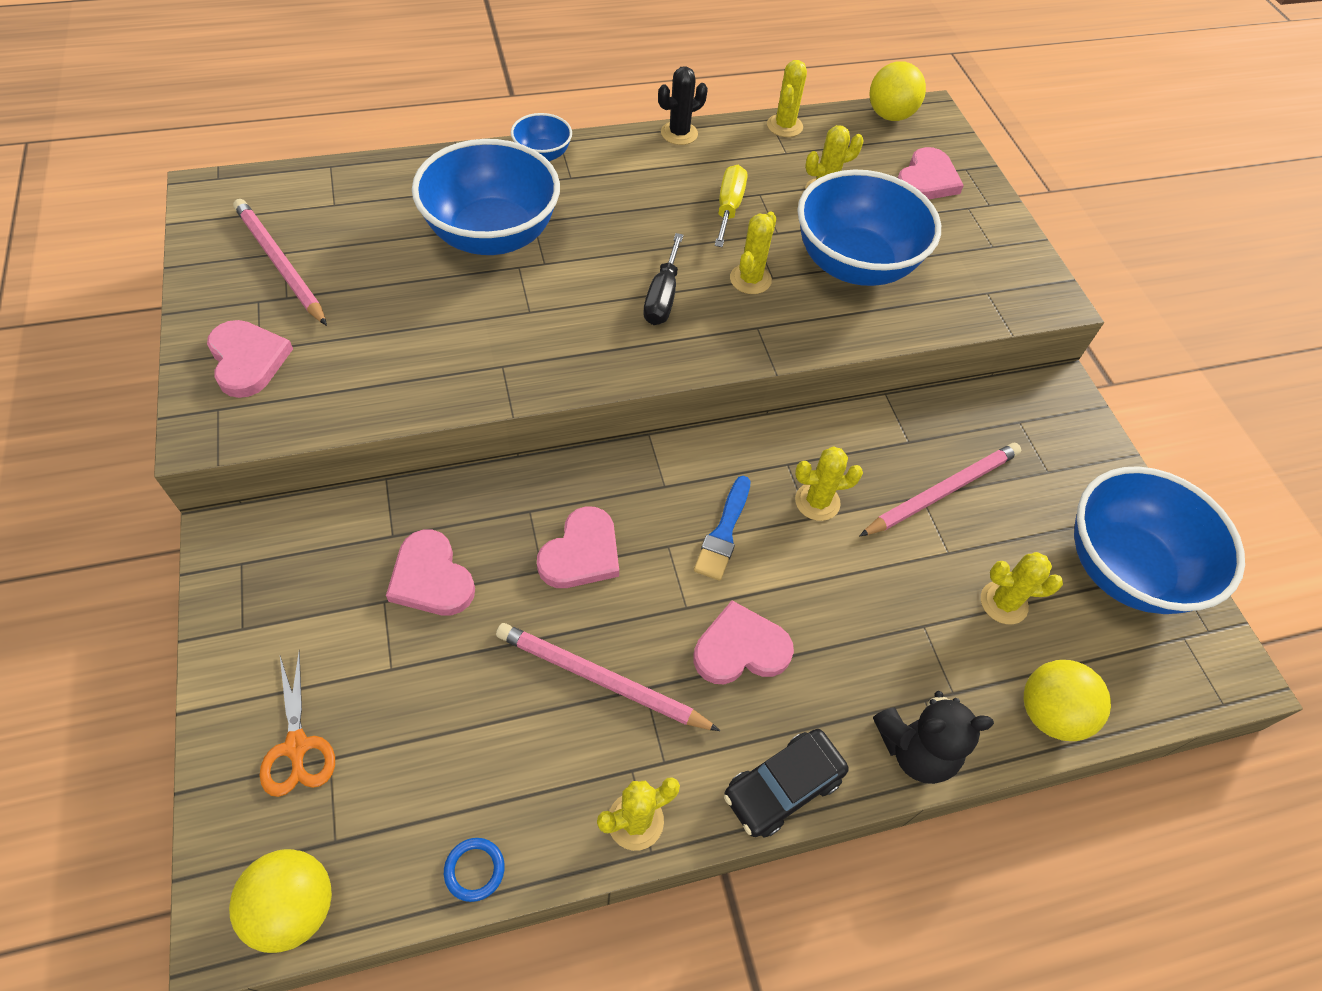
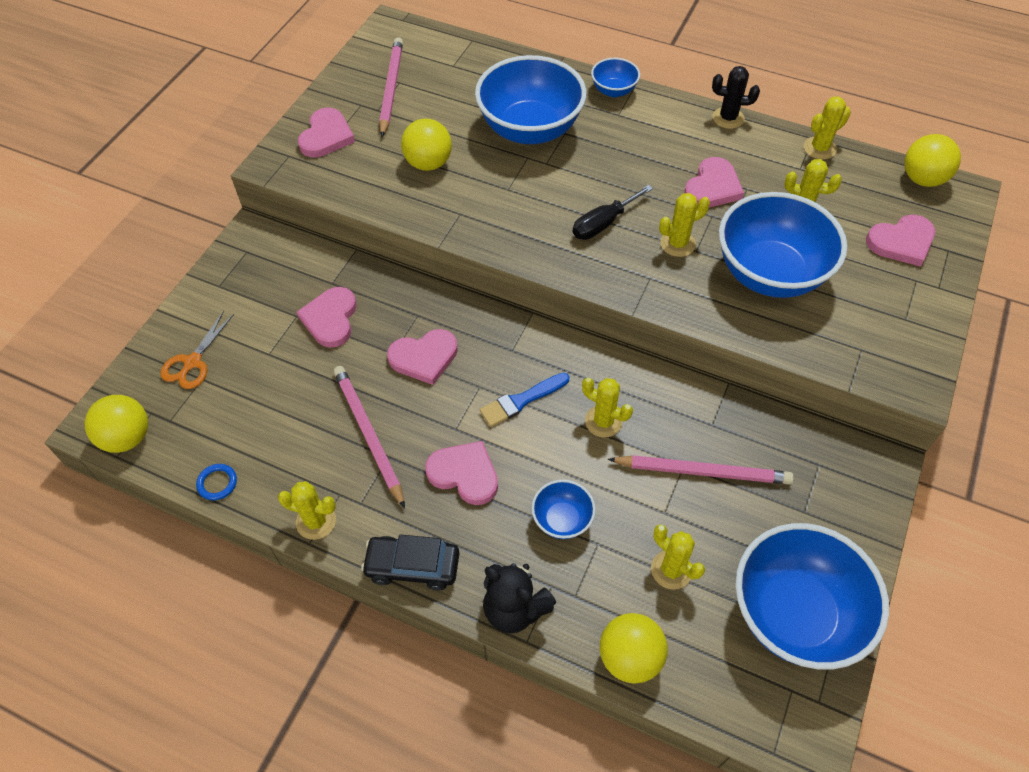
camera: 45 degrees right, 0 degrees up
(411, 328) = (428, 163): none -> yellow ball
(729, 207) = (712, 187): yellow screwdriver -> pink heart
(872, 626) = (562, 519): none -> blue bowl

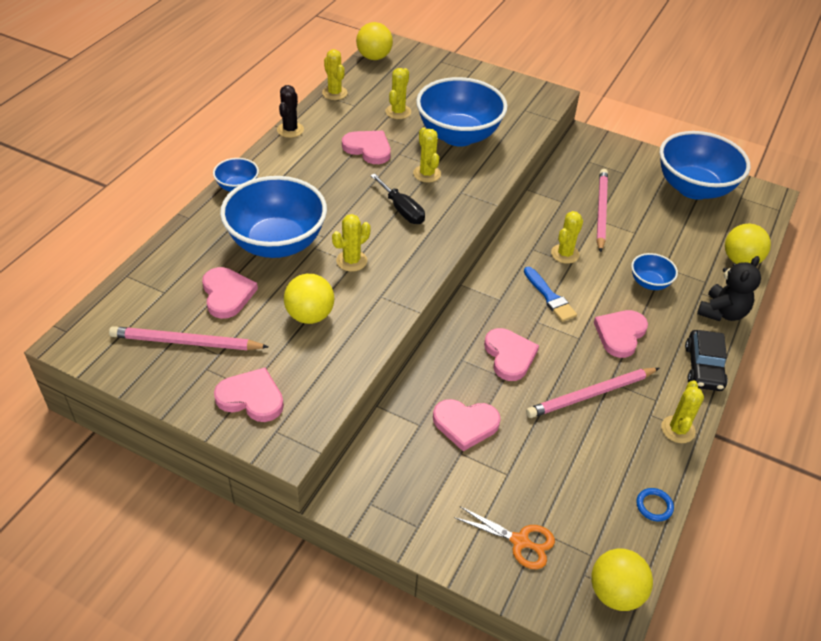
camera: 90 degrees left, 10 degrees down
(671, 570) = (676, 235): yellow cactus -> yellow cactus (351, 261)
(901, 242) = (432, 77): pink heart -> pink heart (227, 294)

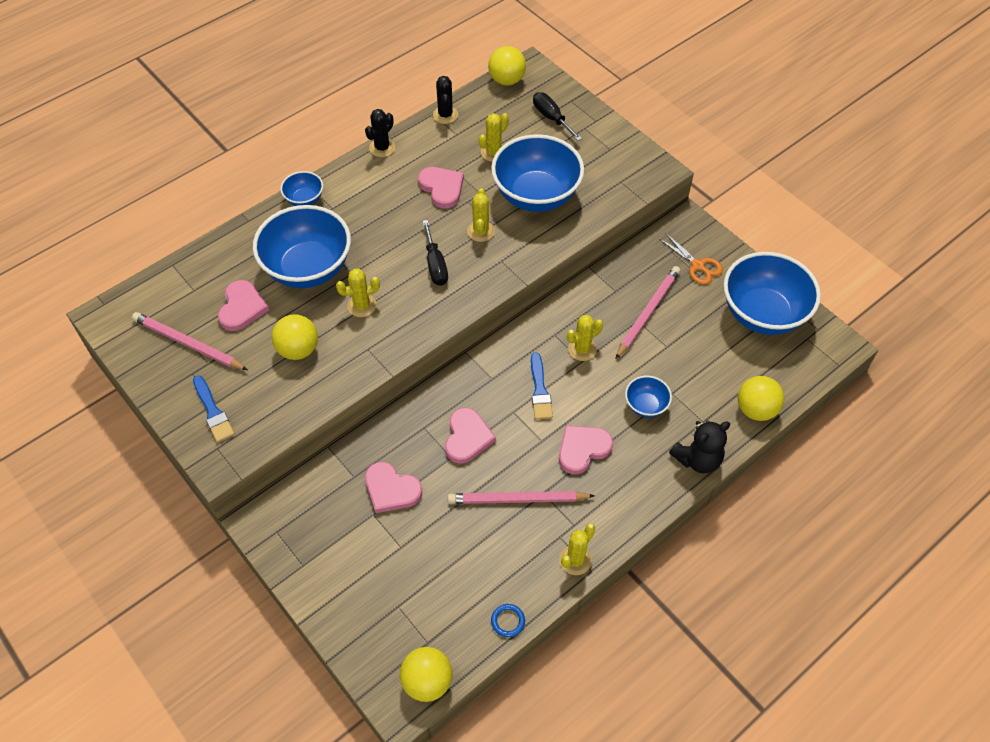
camera: 25 degrees right, 10 degrees up
(251, 398) = (213, 412): pink heart -> blue brush
(334, 93) = (445, 115): yellow cactus -> black cactus
(432, 76) = (551, 118): none -> black screwdriver
(520, 541) = (376, 608): orange scissors -> orange scissors (697, 265)
(703, 367) = (640, 509): black car -> none

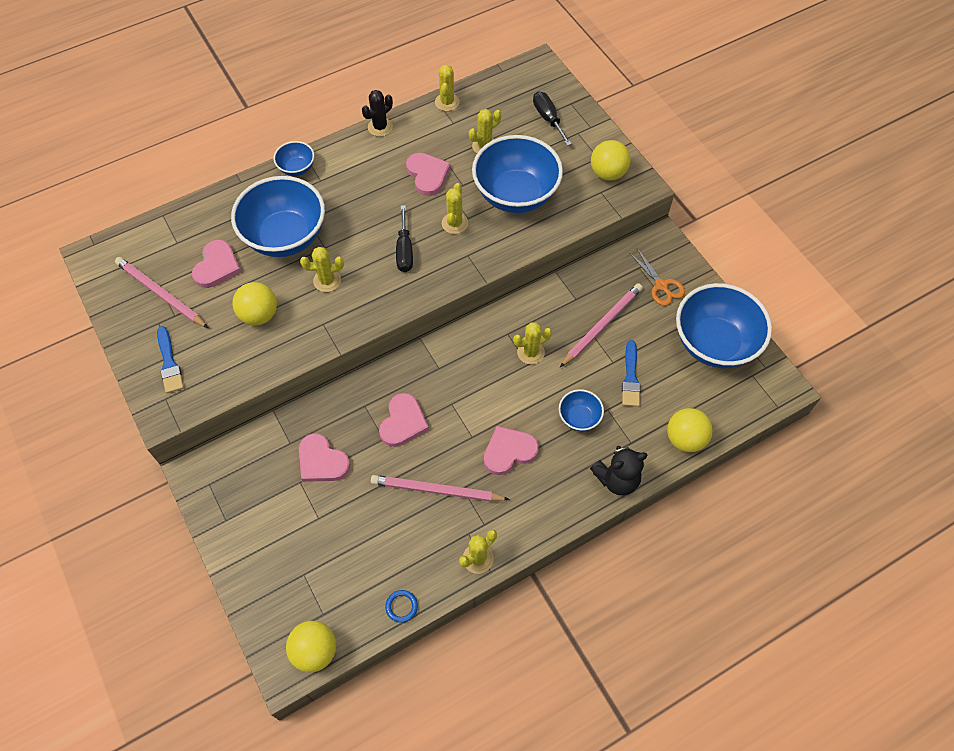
camera: 10 degrees right, 5 degrees up
(445, 115) = (447, 102): black cactus -> yellow cactus
(506, 80) = (513, 75): yellow ball -> yellow ball (608, 173)
(540, 390) = (481, 387): blue brush -> blue brush (630, 377)

